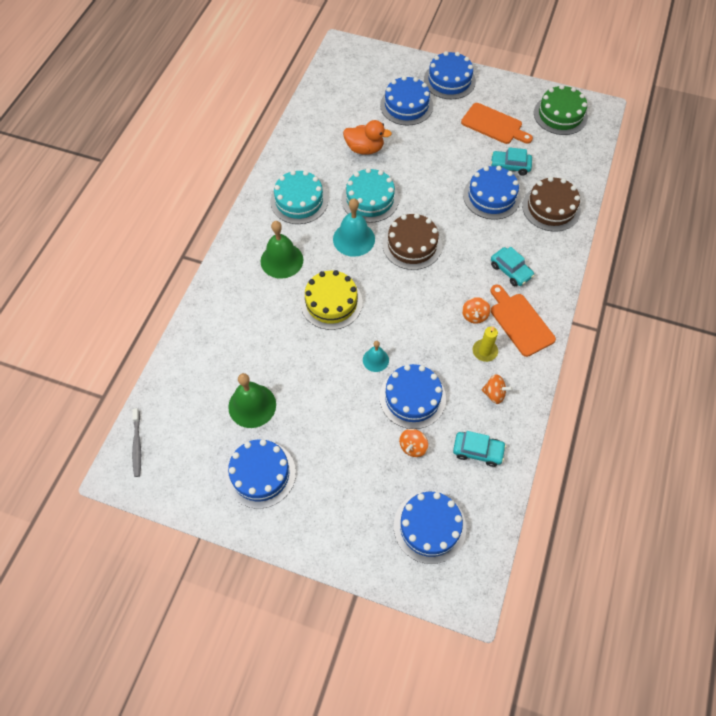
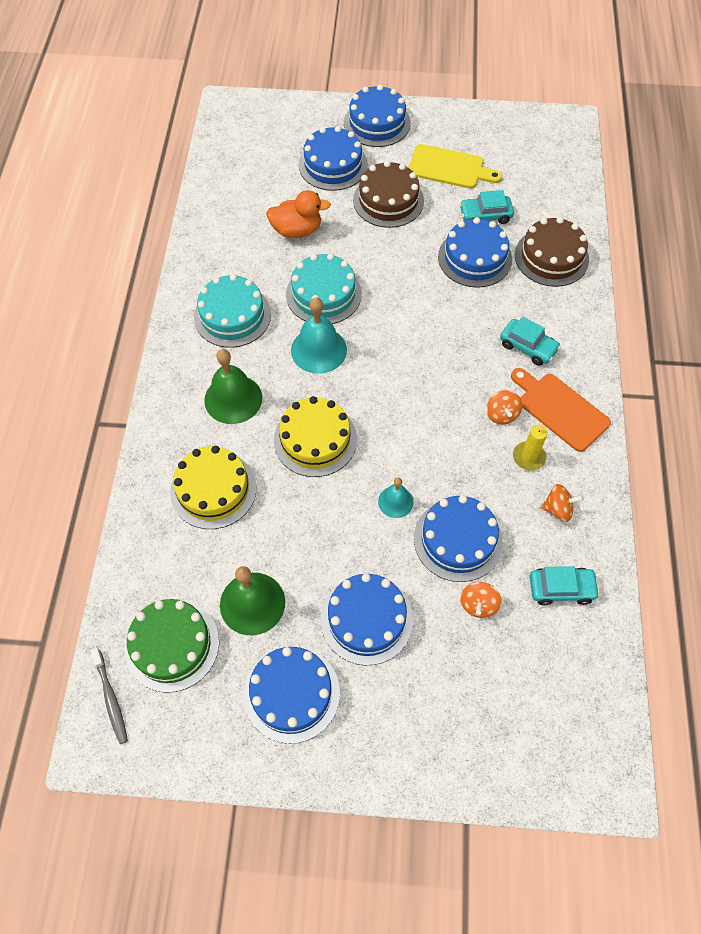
camera: 15 degrees left, 0 degrees up
(248, 321) = (213, 489): none -> yellow cake
(412, 245) = (395, 341): brown cake -> brown cake (388, 200)
(429, 527) = (533, 705): blue cake -> blue cake (366, 619)
(494, 125) = (449, 168): orange cutting board -> yellow cutting board
(560, 115) = (525, 140): green cake -> green cake (172, 645)

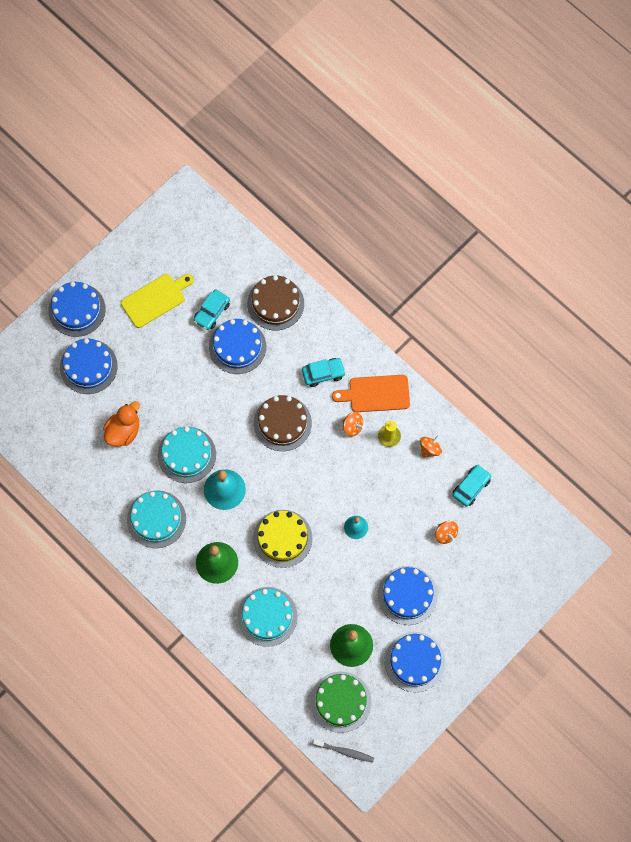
camera: 50 degrees left, 10 degrees up
(213, 489) = (267, 616): yellow cake -> turquoise cake
(388, 200) = (148, 358): brown cake -> brown cake (282, 423)
(458, 540) = (403, 514): blue cake -> none

